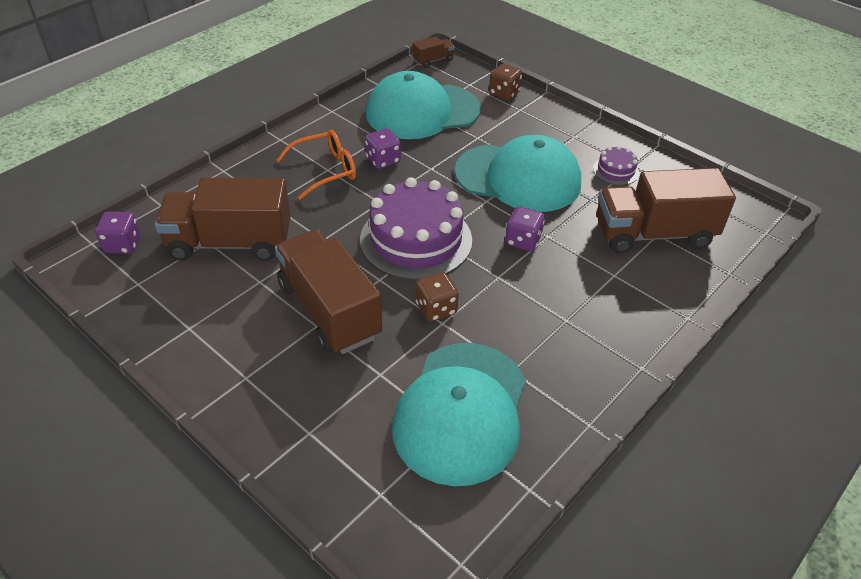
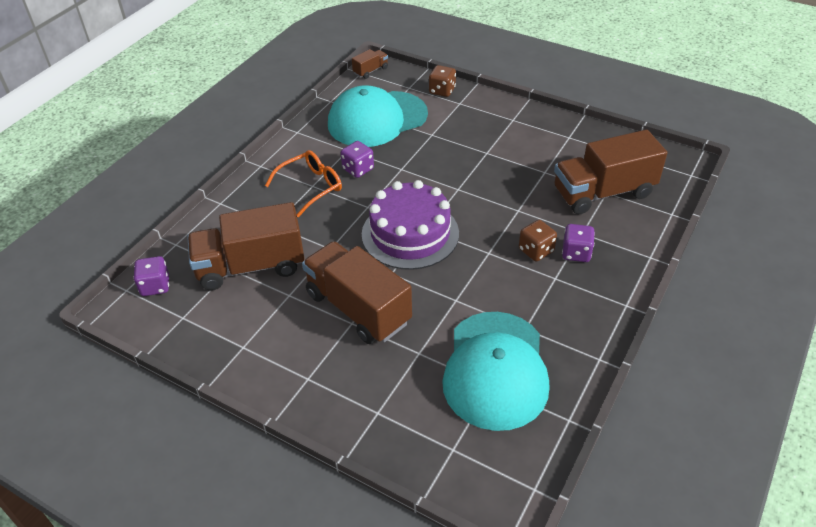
camera: 10 degrees left, 0 degrees up
(436, 309) = (447, 289): brown dice -> brown dice (536, 250)
(518, 178) = (478, 164): turquoise cap -> none
(523, 241) = (499, 218): purple dice -> purple dice (576, 253)
(615, 171) = (556, 144): purple cake -> none

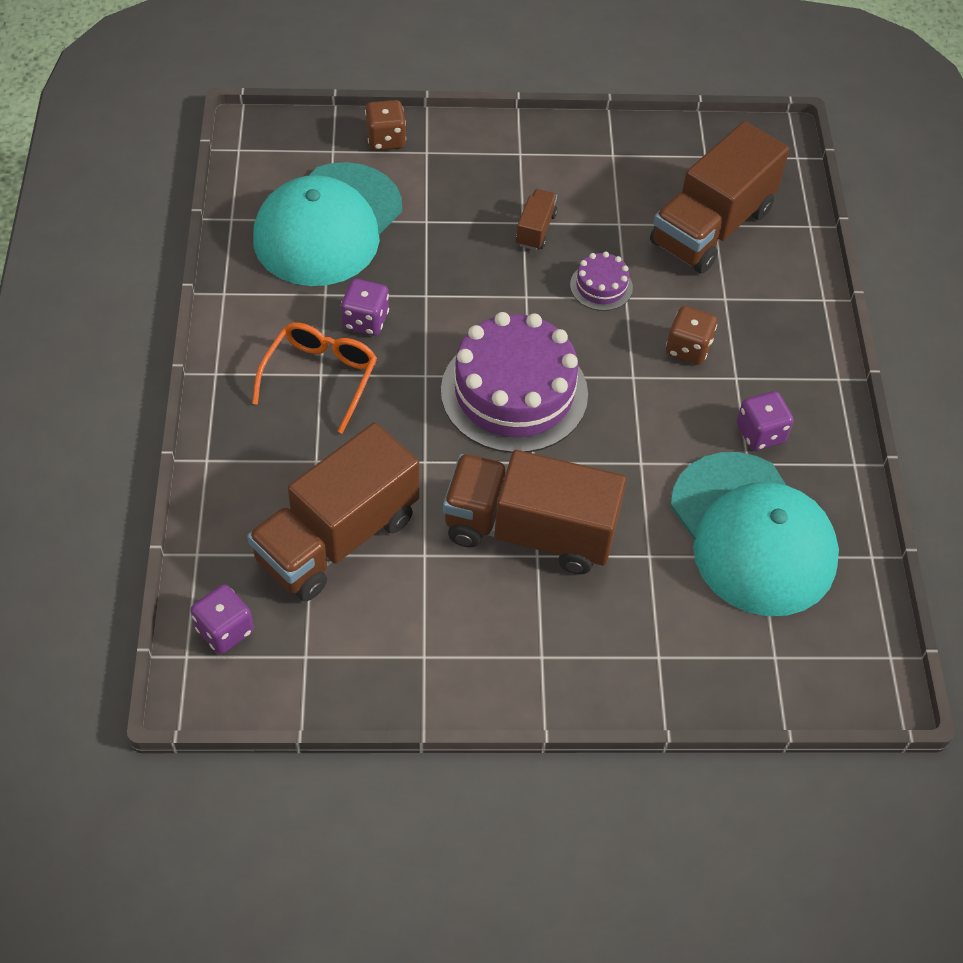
camera: 35 degrees left, 10 degrees up
(370, 71) = (251, 141): brown truck -> brown truck (536, 229)
(507, 199) = (601, 286): none -> purple cake
(576, 253) = (737, 331): purple dice -> purple dice (760, 433)

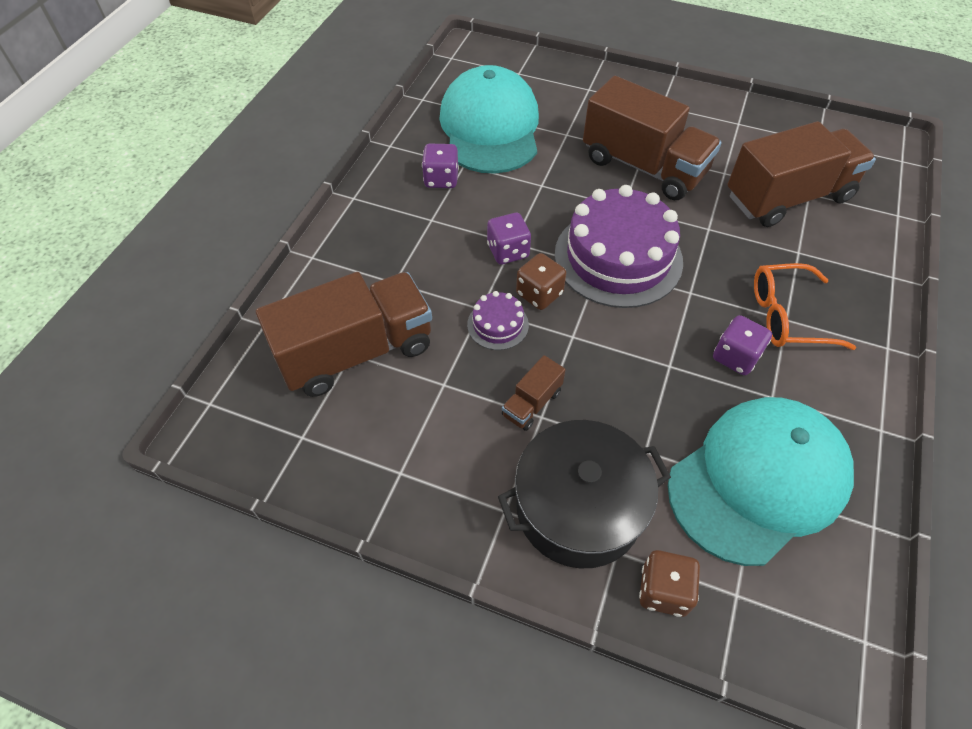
camera: 155 degrees left, 0 degrees up
(225, 630) = (875, 167): purple dice -> purple dice (508, 251)
(320, 377) = (787, 316): orange glasses -> orange glasses turned 45 degrees clockwise
(465, 169) = (579, 508): none -> black pot
(688, 348) = (454, 251): brown dice -> brown dice (539, 294)

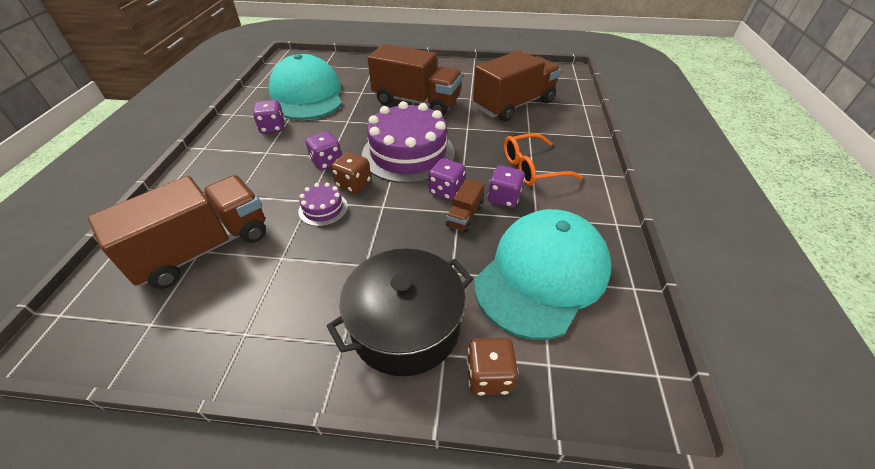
camera: 15 degrees left, 10 degrees down
(532, 403) = (356, 257): brown truck -> brown truck (464, 216)
(659, 329) = (446, 191): none -> purple dice

